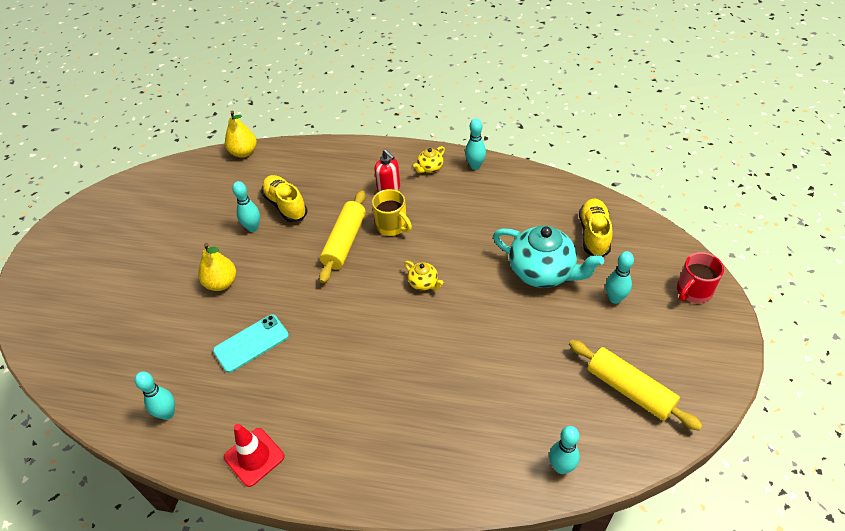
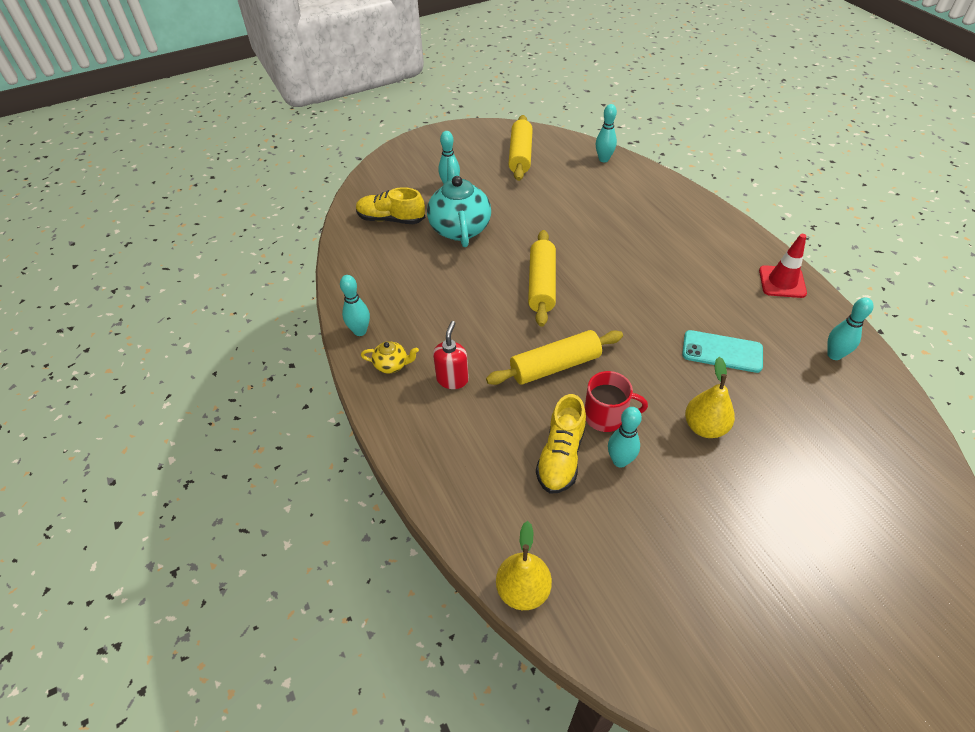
camera: 130 degrees left, 0 degrees up
(392, 226) = (500, 344): yellow mug -> none
(423, 283) = (542, 284): yellow teapot -> yellow rolling pin
(594, 234) = (391, 219): yellow shoe -> yellow shoe turned 45 degrees clockwise
(693, 291) = (407, 158): red mug -> red mug (606, 416)

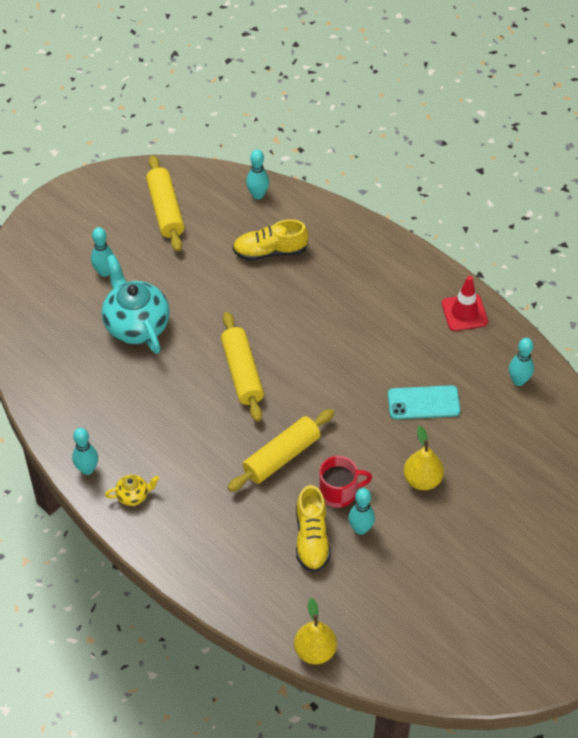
camera: 20 degrees left, 5 degrees up
(391, 219) = (59, 331): yellow shoe -> yellow shoe (270, 251)
(452, 379) = (194, 494): red soap dispenser -> none

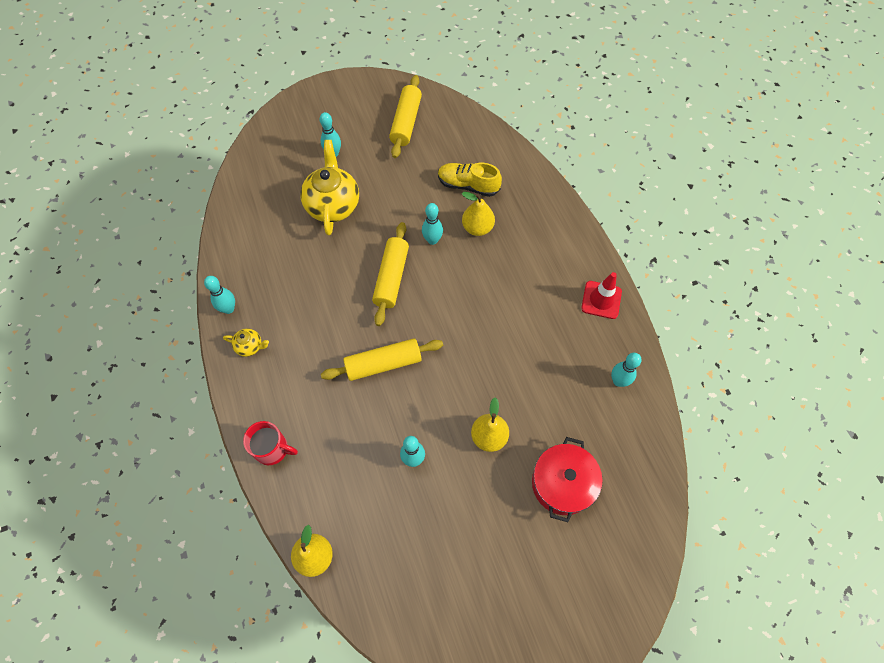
camera: 25 degrees right, 10 degrees up
(136, 325) = (333, 205): turquoise teapot -> yellow teapot
(258, 195) = (483, 136): turquoise bowling pin -> turquoise bowling pin (432, 240)
(303, 290) = (477, 228): none -> yellow pear
(312, 538) = (368, 449): yellow shoe -> none
(339, 492) = (413, 417): red mug -> red mug (272, 449)
(423, 403) = (525, 366): turquoise phone -> none
(512, 491) = (562, 483): none -> red pot

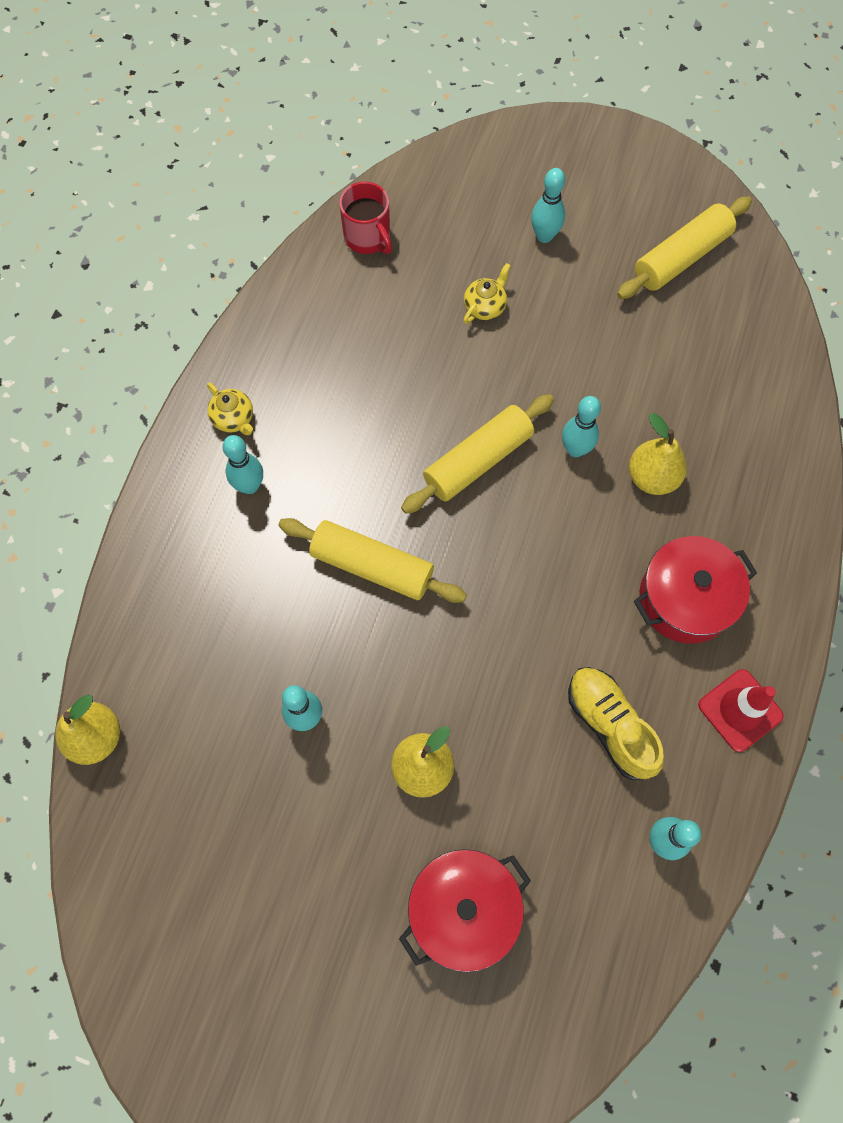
camera: 40 degrees right, 5 degrees up
(228, 309) = (248, 352): turquoise bowling pin -> turquoise bowling pin (249, 486)
(272, 449) = (156, 567): red mug -> red mug (368, 237)
(333, 205) = (485, 307): yellow teapot -> yellow teapot, size x0.46
(468, 185) = (691, 408): yellow shoe -> yellow shoe (610, 725)
(537, 270) = (685, 599): none -> red pot

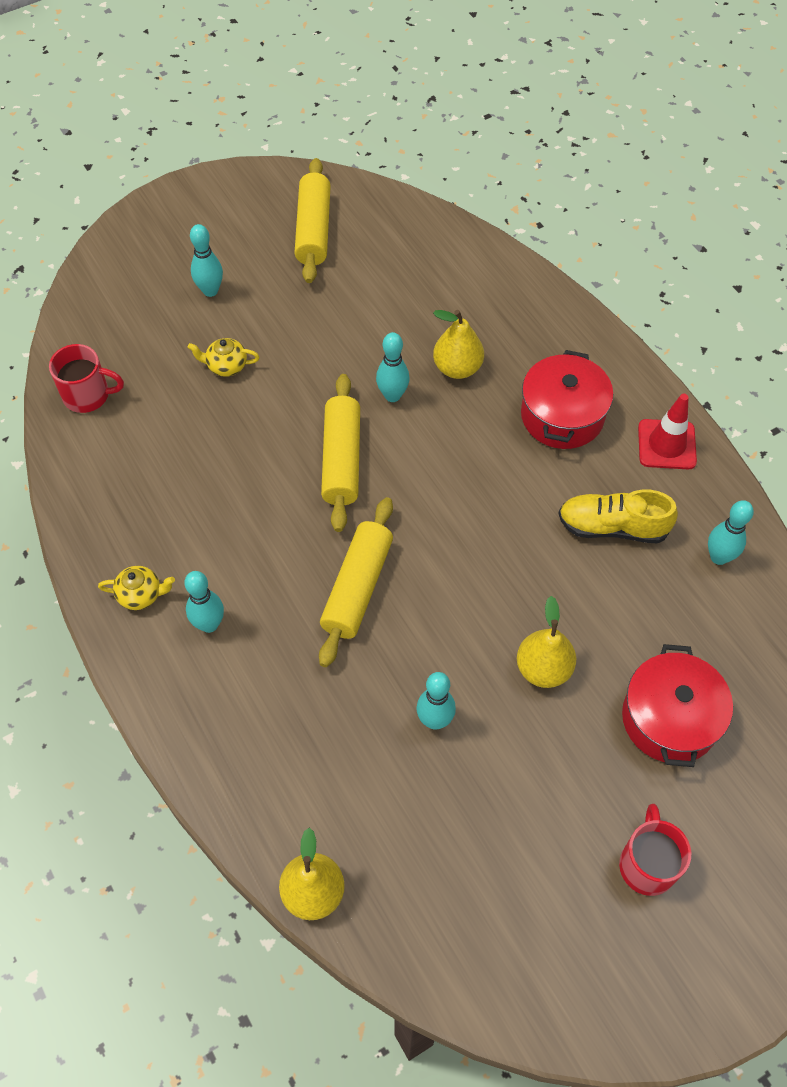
camera: 50 degrees left, 10 degrees down
(315, 984) = (647, 864): none -> red mug
(372, 566) = (357, 587): yellow rolling pin -> yellow rolling pin turned 45 degrees counterclockwise
(485, 307) = (226, 366): yellow teapot -> yellow teapot turned 75 degrees counterclockwise

